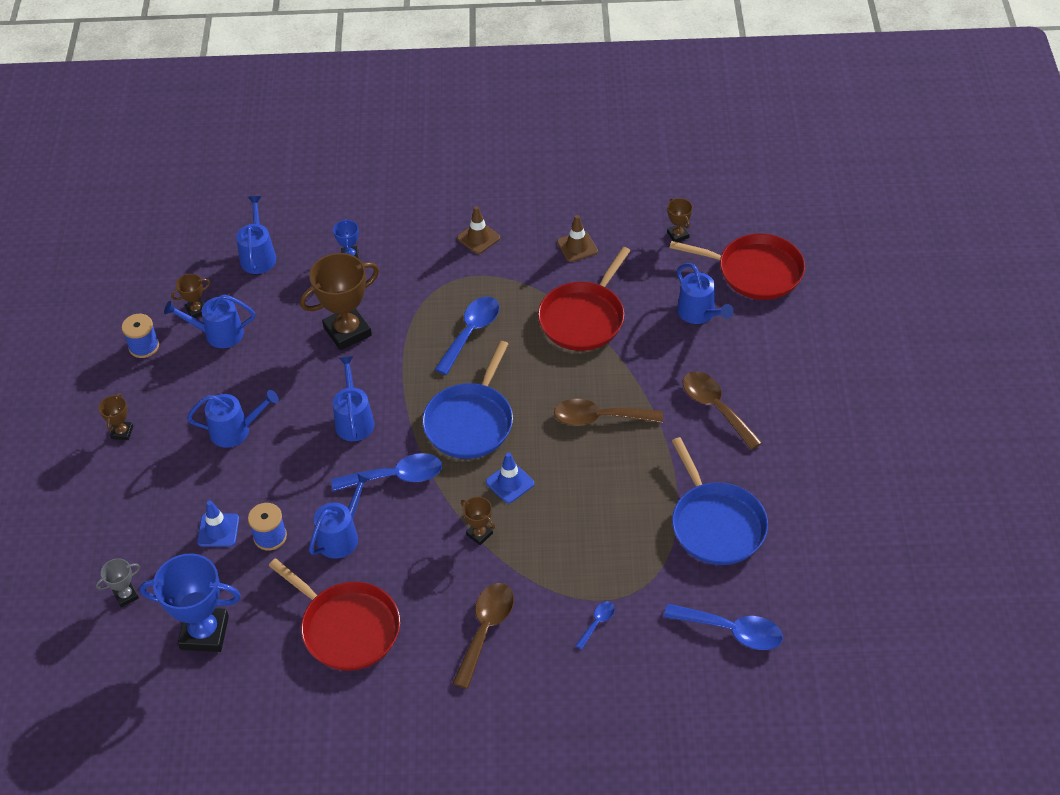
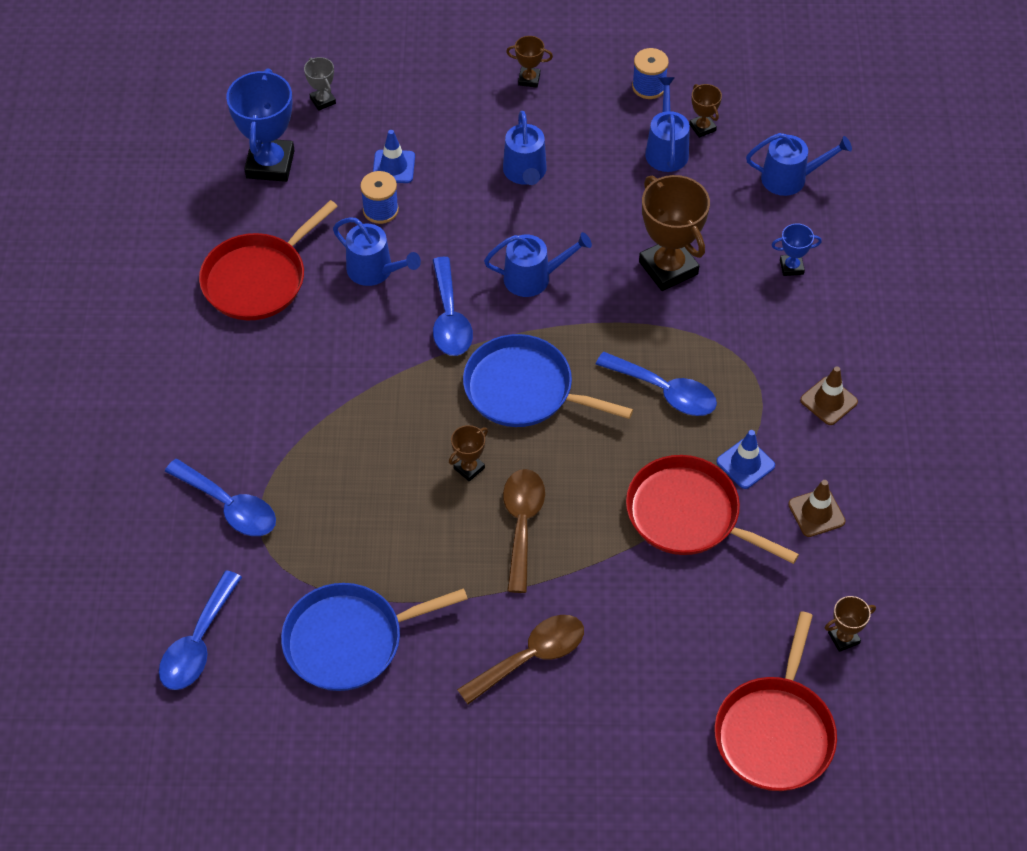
camera: 90 degrees right, 5 degrees up
(479, 534) = (362, 396): brown trophy -> brown trophy (469, 468)
(486, 629) = (237, 401): brown spoon -> none
(510, 483) = (431, 427): blue traffic cone -> blue traffic cone (745, 464)
(597, 623) = (229, 506): blue spoon -> blue spoon, size x2.00
(699, 313) = (695, 652): blue watering can -> none

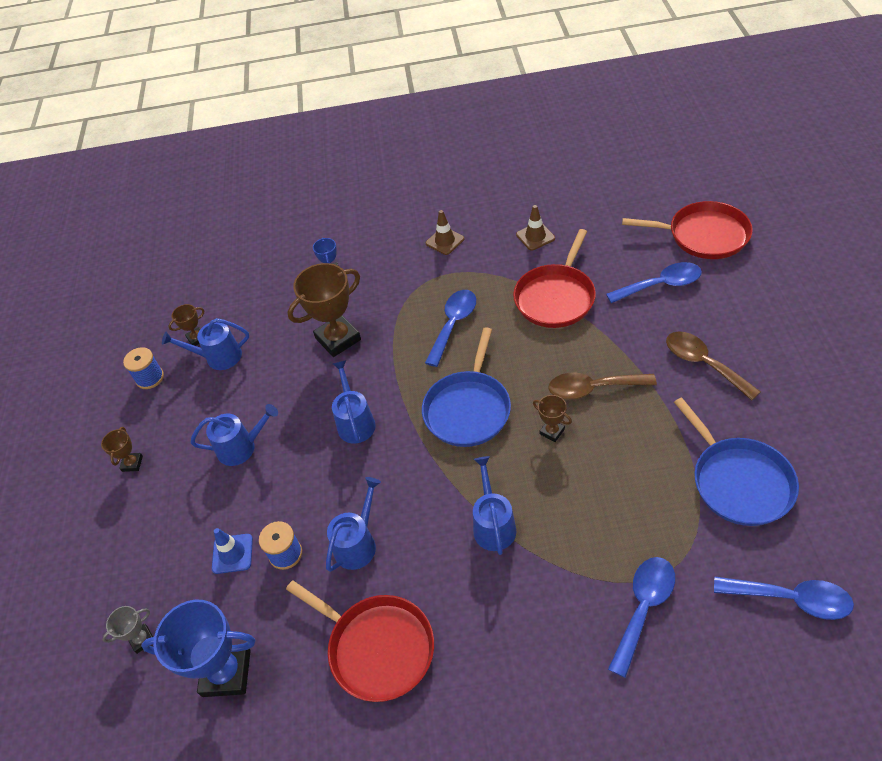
camera: 90 degrees left, 5 degrees down
(449, 318) = (404, 473): blue spoon -> blue spoon (661, 285)
(745, 464) = (505, 274): blue traffic cone -> none
(790, 178) = (249, 283): blue watering can -> blue watering can (493, 525)
(843, 638) = (624, 214): brown trophy -> none

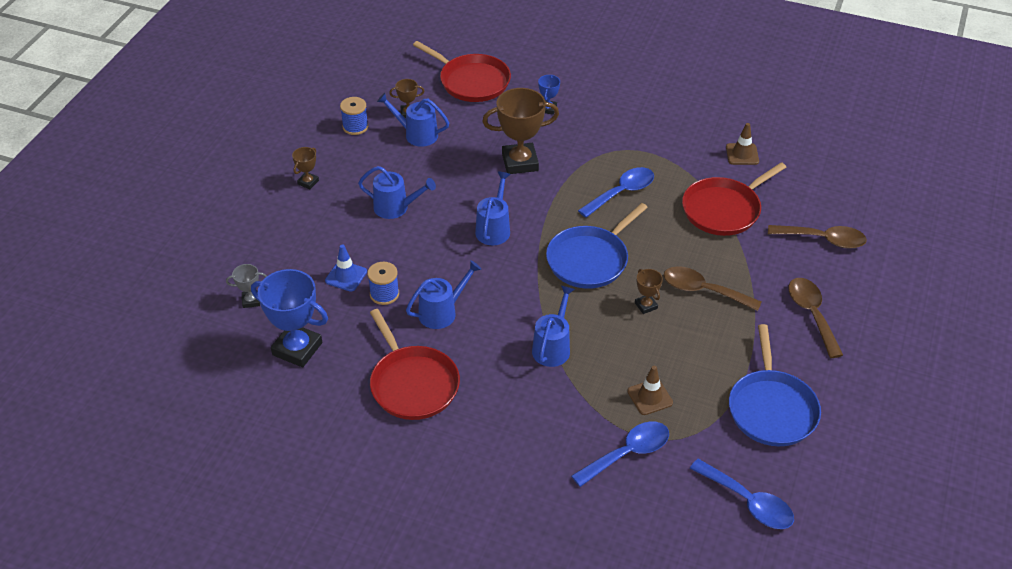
camera: 20 degrees right, 5 degrees down
(445, 241) = (660, 124): brown traffic cone -> brown traffic cone (650, 397)
(661, 285) = (823, 240): blue spoon -> brown spoon
(703, 235) = (894, 217): red pan -> red pan (471, 81)

